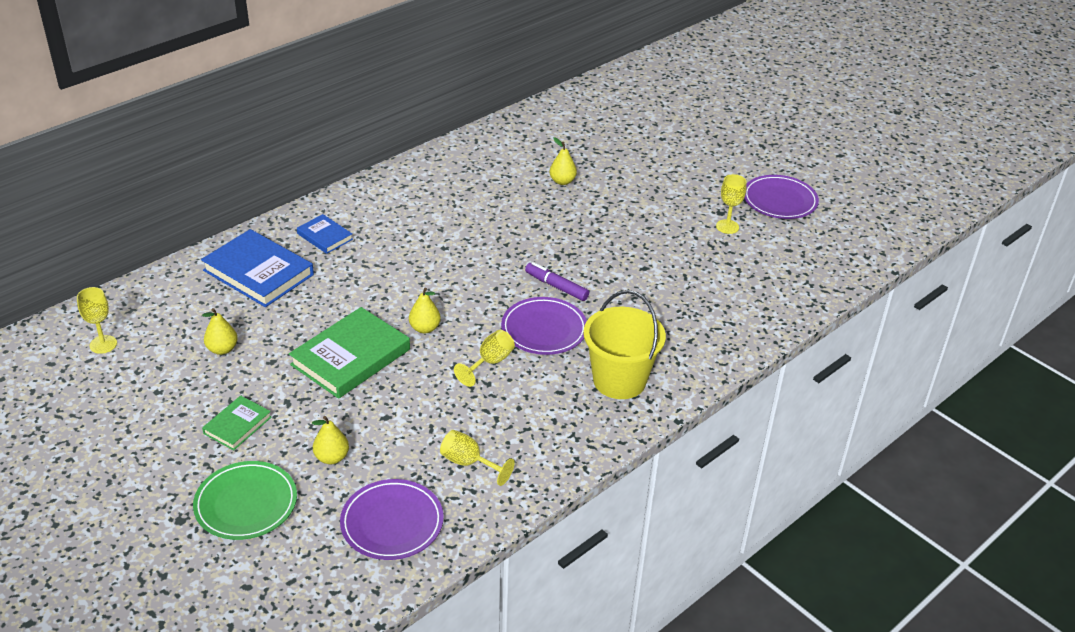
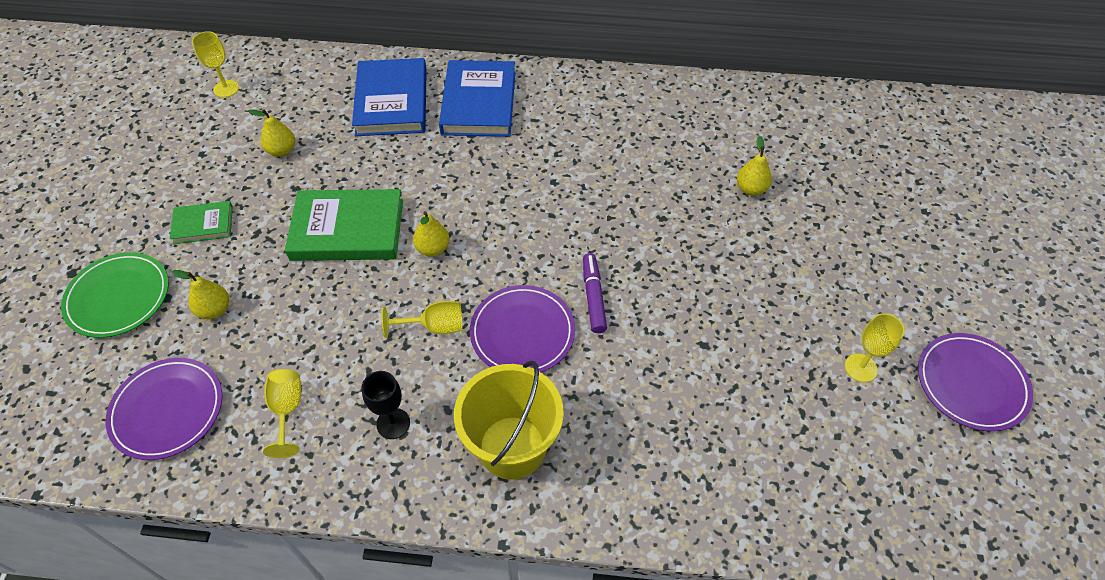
camera: 50 degrees right, 15 degrees up
(325, 236) = (479, 103): blue book -> blue book, size x1.87
(540, 420) = (393, 423): none -> black goblet

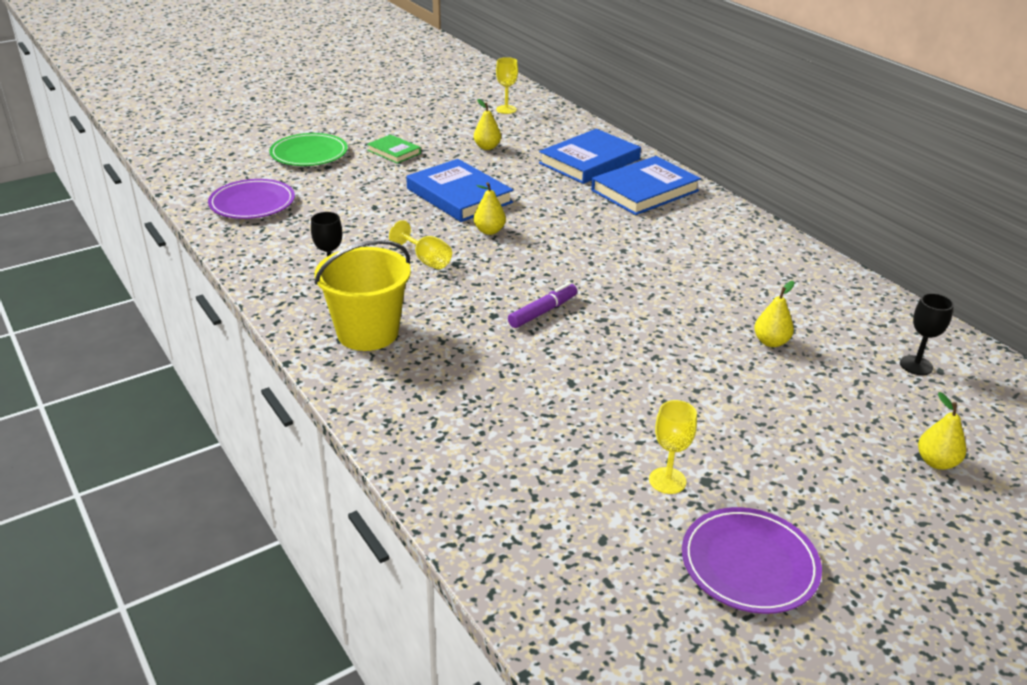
camera: 50 degrees right, 20 degrees down
(214, 310) = (338, 184): yellow pear -> yellow pear (936, 462)
(287, 410) = (297, 239): yellow goblet -> none
(347, 230) = (459, 195): green book -> blue book
(522, 332) = (468, 296): purple plate -> none
(836, 137) = (916, 365): none -> black goblet

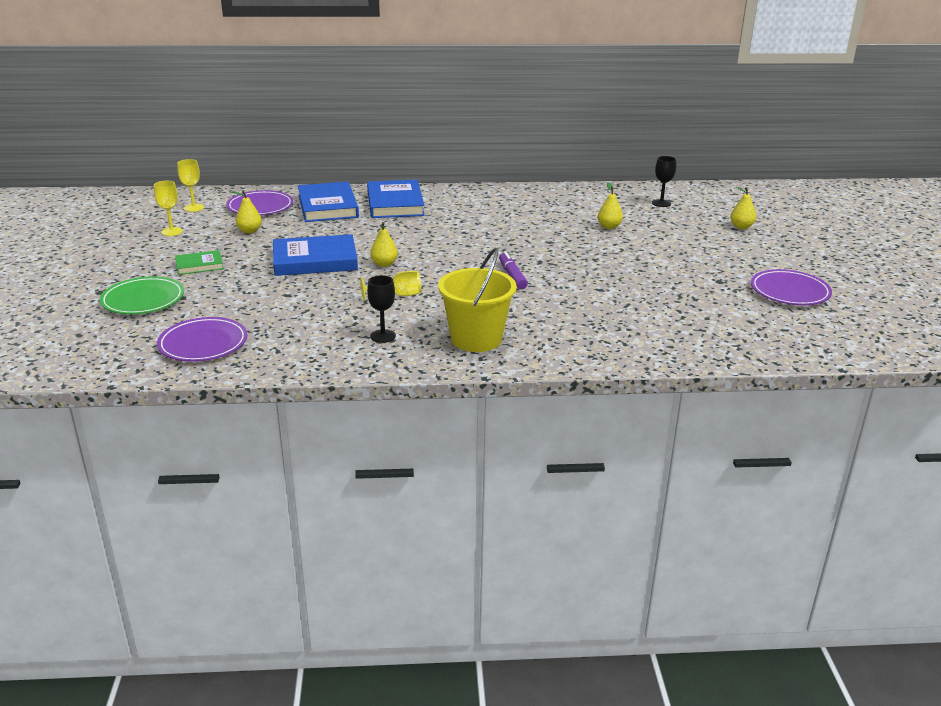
camera: 60 degrees left, 5 degrees down
(546, 133) = (260, 207): none -> purple plate
(667, 480) = (712, 290): yellow goblet -> yellow goblet (172, 231)

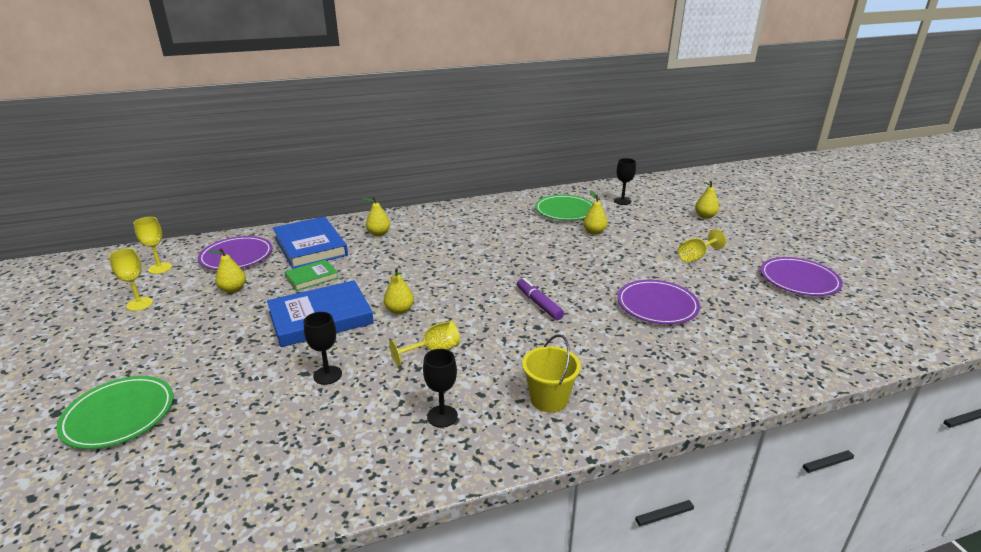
camera: 15 degrees left, 0 degrees up
(199, 265) = (184, 347): green book -> green book (312, 277)
(203, 343) = (217, 477): purple plate -> purple plate (657, 305)
(304, 298) = (327, 375): none -> black goblet
(395, 203) = (379, 233): blue book -> yellow pear
(476, 339) = (549, 399): yellow bucket -> yellow bucket, size x0.65
(592, 205) = (565, 211): none -> green plate
(697, 260) = (695, 257): none -> yellow goblet

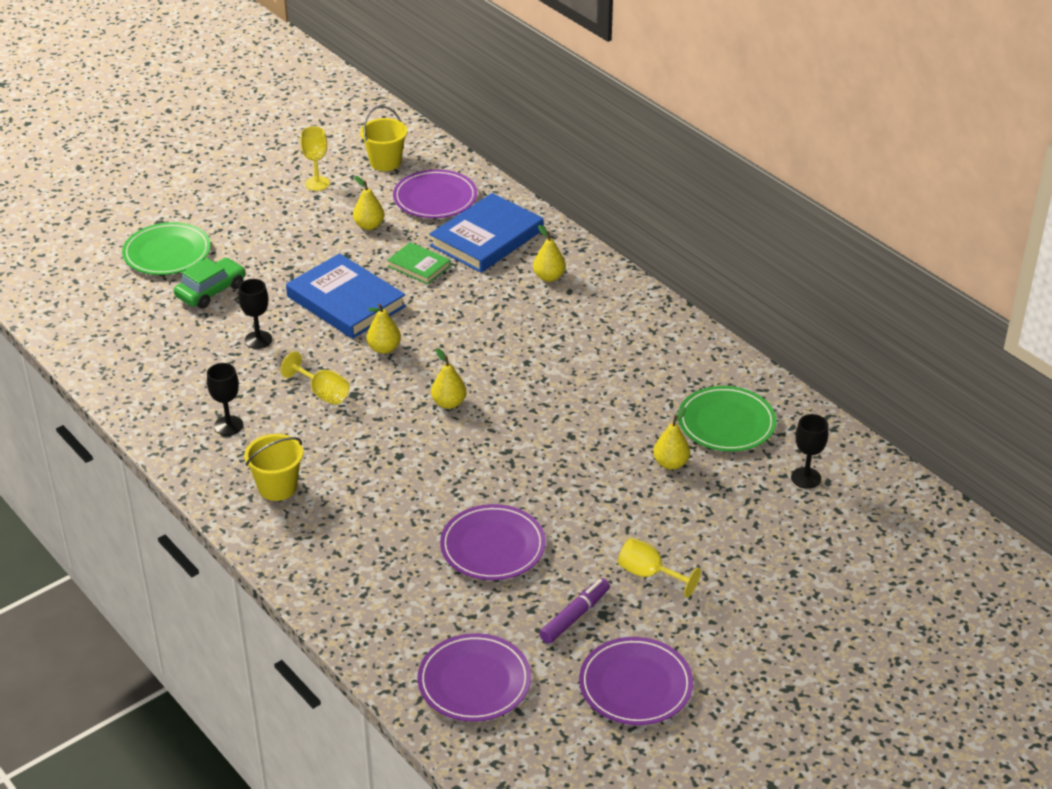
camera: 70 degrees right, 10 degrees up
(160, 268) = (385, 162): yellow goblet -> yellow bucket
(220, 393) = (211, 291): none -> green car
(539, 304) = (447, 447): purple marker -> purple marker (574, 616)
(705, 216) = (806, 578): yellow pear -> yellow pear (449, 403)
(803, 339) = (474, 681): none -> purple plate

